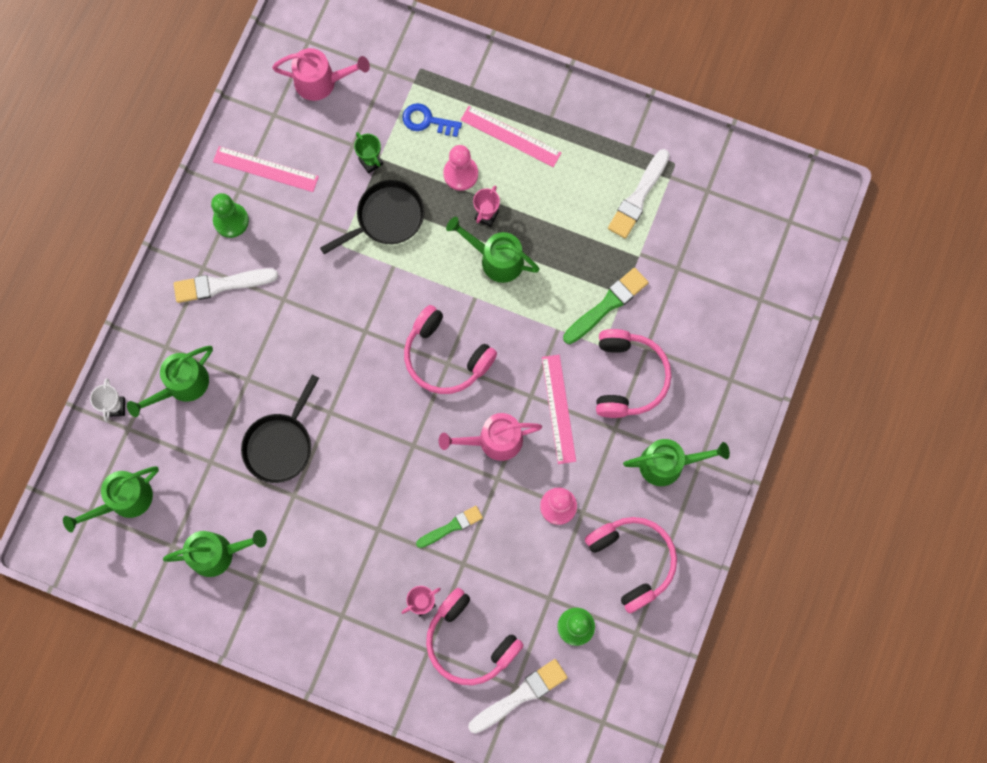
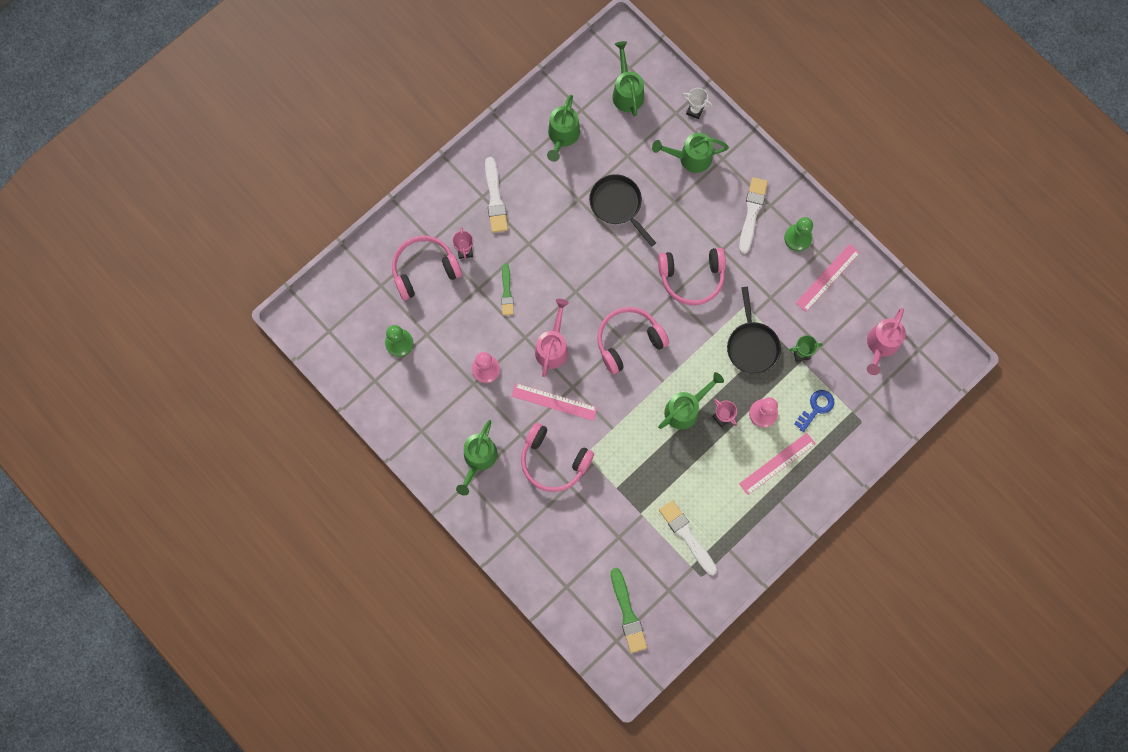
camera: 115 degrees right, 0 degrees up
(181, 386) = (690, 158): green watering can -> green watering can turned 75 degrees counterclockwise
(520, 695) = (373, 286): white brush -> white brush (495, 198)
(607, 305) = (614, 472): green brush -> green brush (627, 613)
(632, 561) = (424, 402): pink headphones -> pink headphones (691, 278)

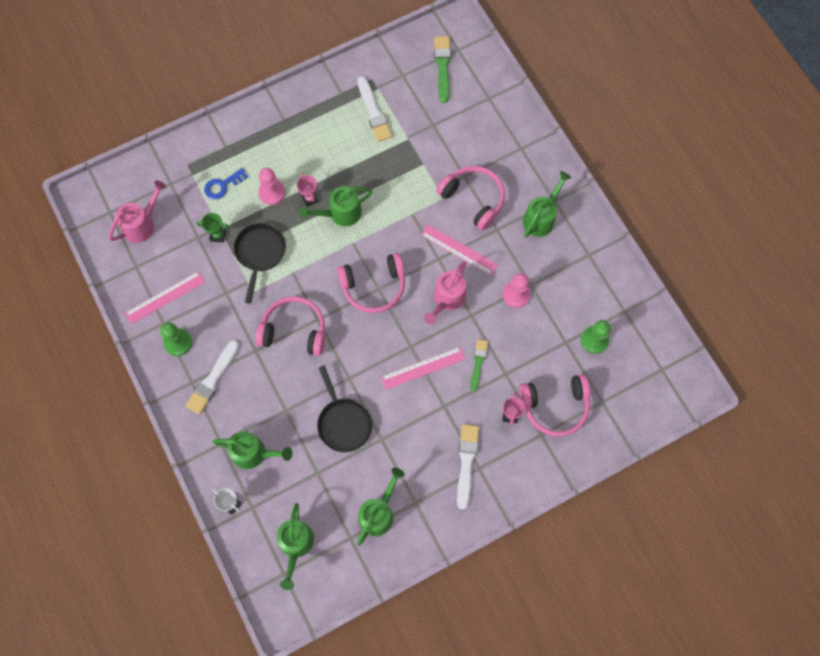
camera: 165 degrees left, 5 degrees down
(777, 463) = (275, 149): pink ruler -> pink ruler (423, 368)

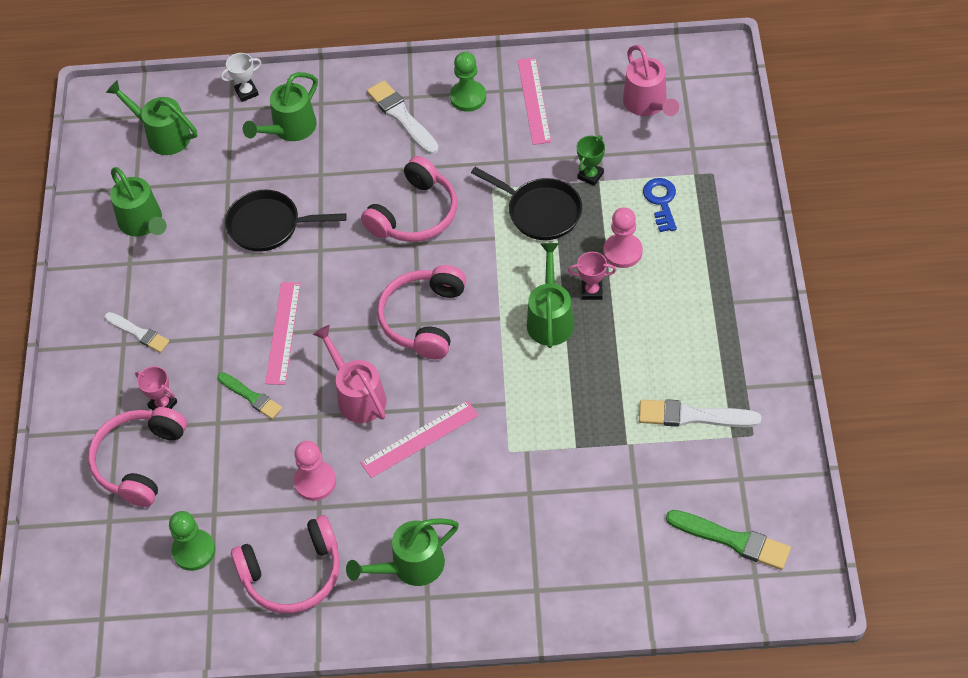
camera: 120 degrees right, 15 degrees down
(466, 462) = (138, 333): white brush -> white brush, size x0.66
(473, 199) = (486, 489): pink headphones -> pink headphones (293, 574)
(541, 217) = (410, 567): green watering can -> green watering can turned 90 degrees clockwise

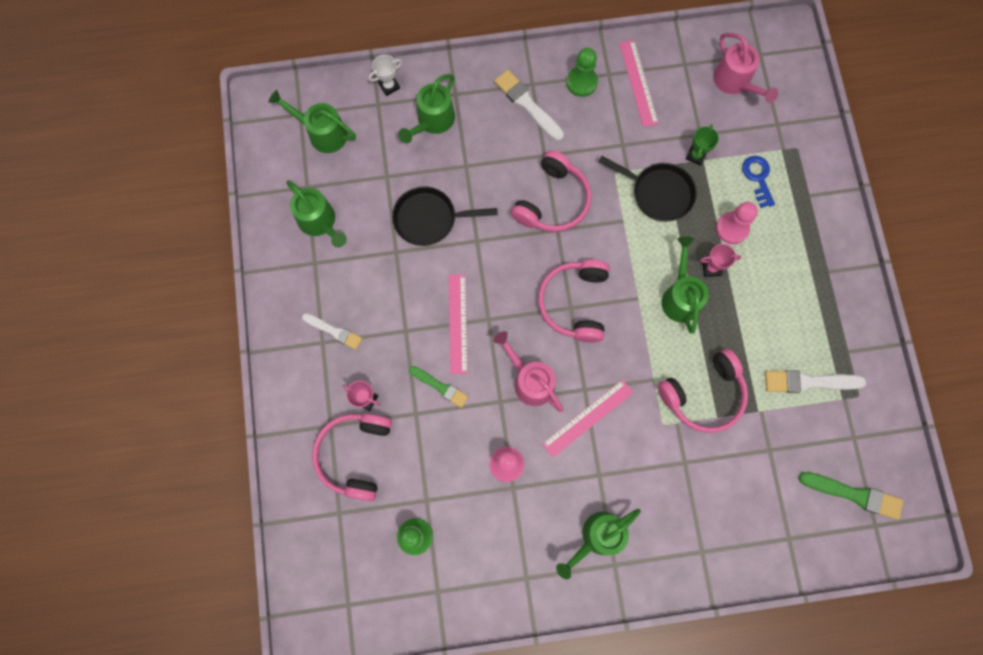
camera: 10 degrees left, 20 degrees up
(293, 574) = (501, 552): pink headphones -> pink headphones (703, 395)

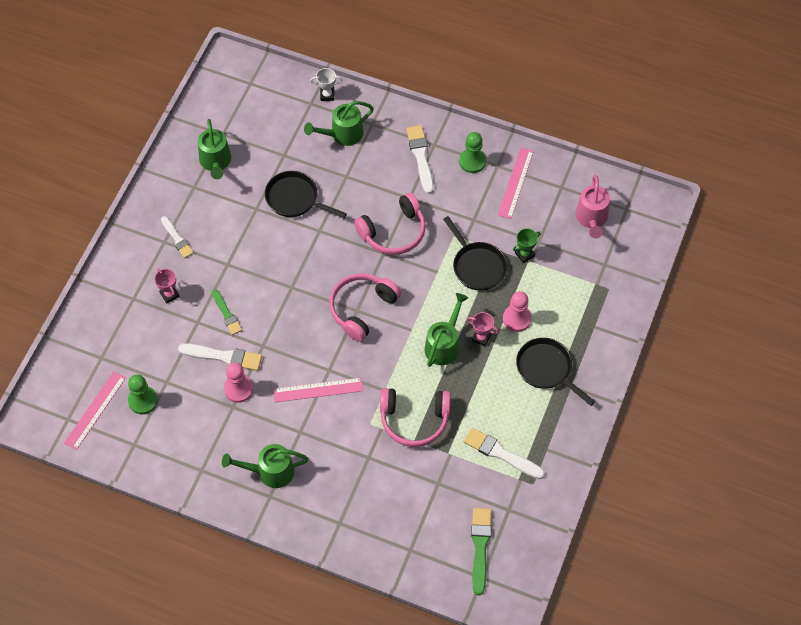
camera: 30 degrees right, 15 degrees down
(322, 133) = (257, 103): green watering can -> none
(355, 455) = (137, 326): pink headphones -> none
(458, 323) = (268, 278): pink ruler -> pink ruler (95, 410)
(467, 437) = (223, 357): none -> white brush
(529, 380) = (293, 343): pink watering can -> none
(758, 178) = (562, 294): blue key -> none
(794, 266) = (546, 369): none -> black pan
(853, 494) = (480, 547): green brush -> green brush turned 135 degrees counterclockwise

